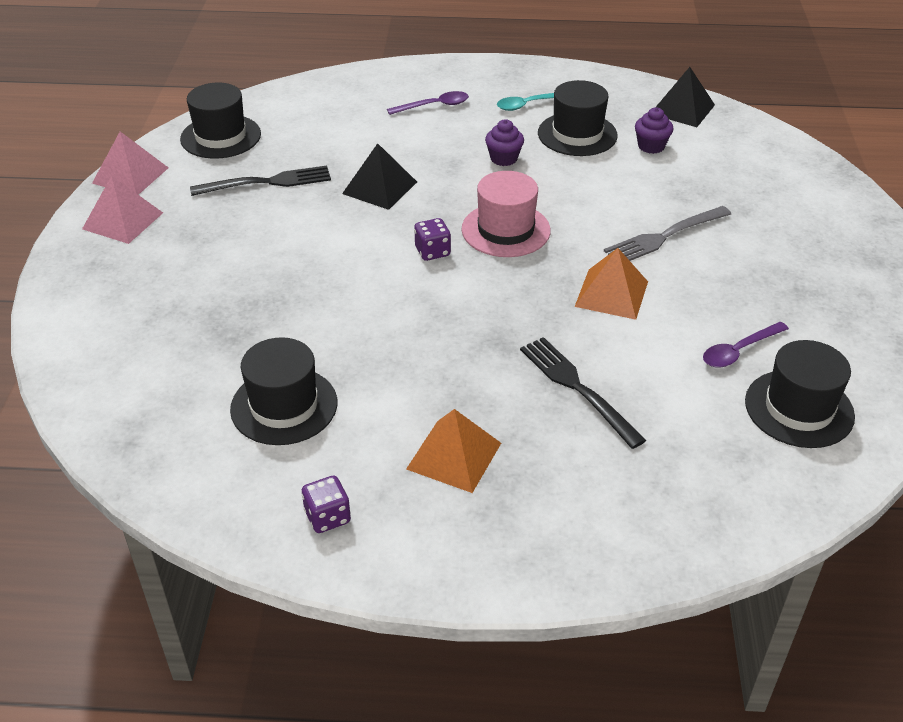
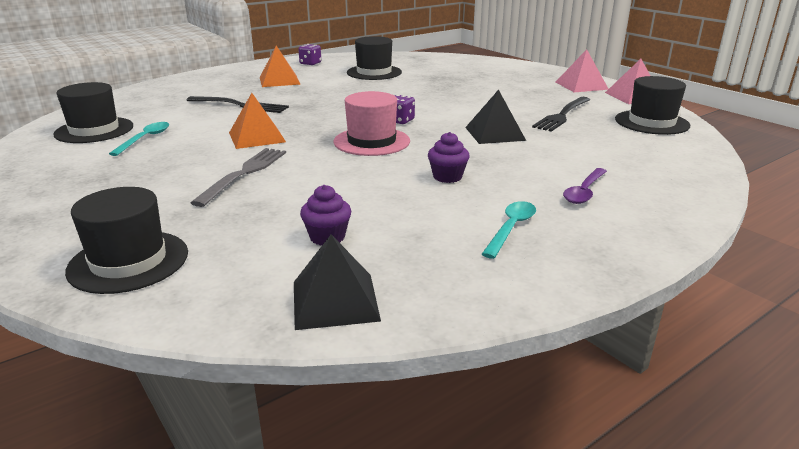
camera: 140 degrees right, 15 degrees down
(577, 134) = (417, 219): black hat -> black hat (128, 261)
(739, 351) = (145, 139): purple spoon -> turquoise spoon

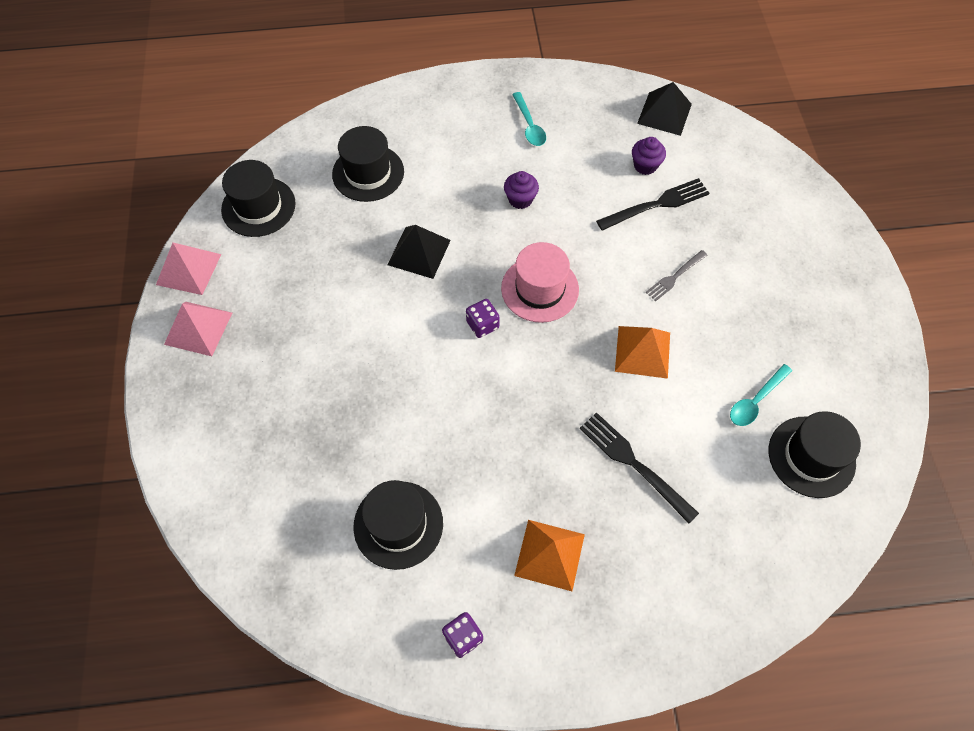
camera: 150 degrees left, 35 degrees up
(128, 261) = (771, 193): black hat -> black hat (368, 173)
(244, 174) = (675, 276): grey fork -> grey fork, size x0.62
(511, 228) = (529, 125): turquoise spoon -> turquoise spoon turned 75 degrees counterclockwise
(562, 115) = (316, 260): black fork -> black fork (656, 204)
(584, 192) = (444, 139): purple spoon -> none

